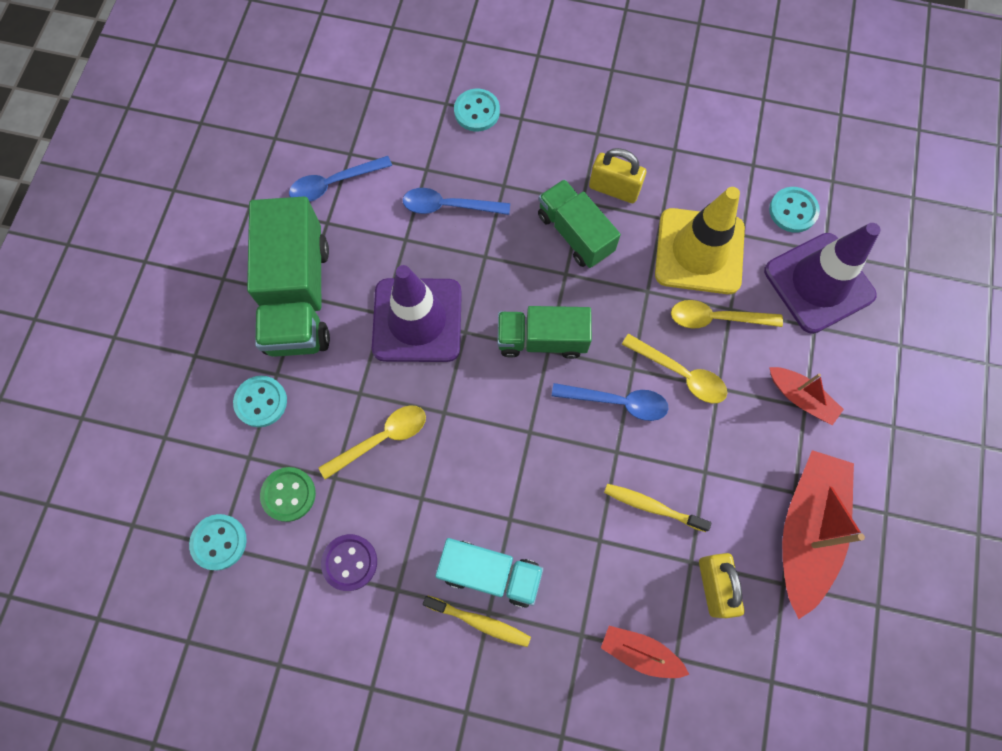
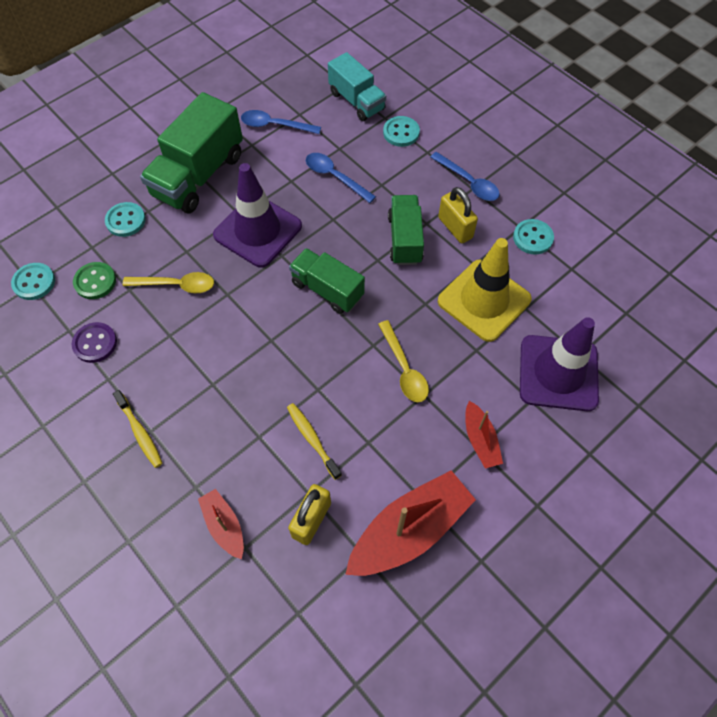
camera: 35 degrees right, 10 degrees down
(490, 573) = (172, 408): turquoise truck -> turquoise truck (356, 101)
(617, 402) = (345, 359): blue spoon -> blue spoon (468, 182)
(716, 318) = (460, 349): yellow spoon -> none
(793, 211) = (577, 315): turquoise button -> turquoise button (532, 238)

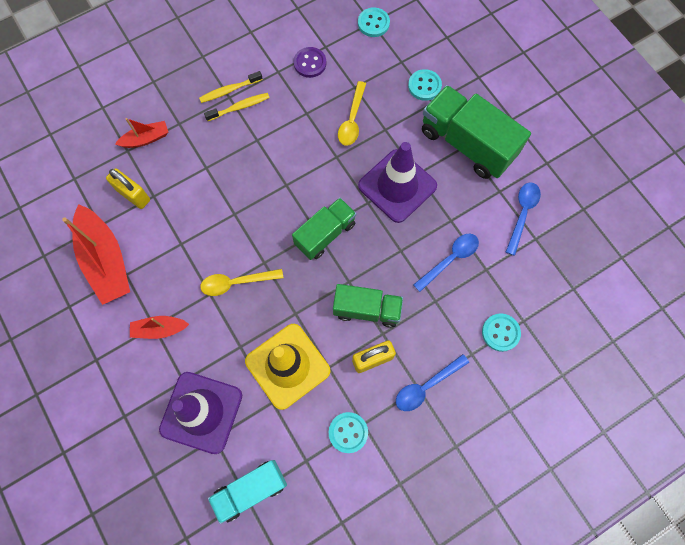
camera: 100 degrees right, 10 degrees up
(95, 281) = (366, 64): green button -> none
(312, 439) = (194, 204): yellow toothbrush -> yellow toothbrush (240, 107)
(356, 101) = (548, 296): turquoise truck -> turquoise truck (250, 490)

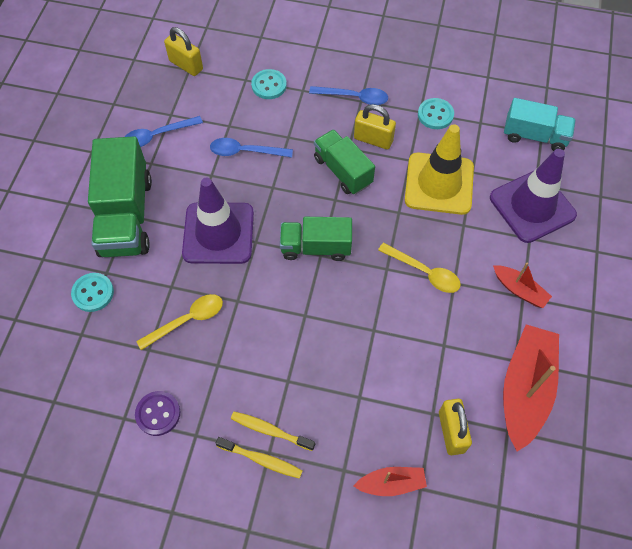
camera: 135 degrees left, 10 degrees down
(146, 139) = (391, 483): red boat -> red boat turned 150 degrees clockwise
(373, 23) = (54, 398): turquoise button -> none
(580, 289) = (186, 65): none -> yellow padlock

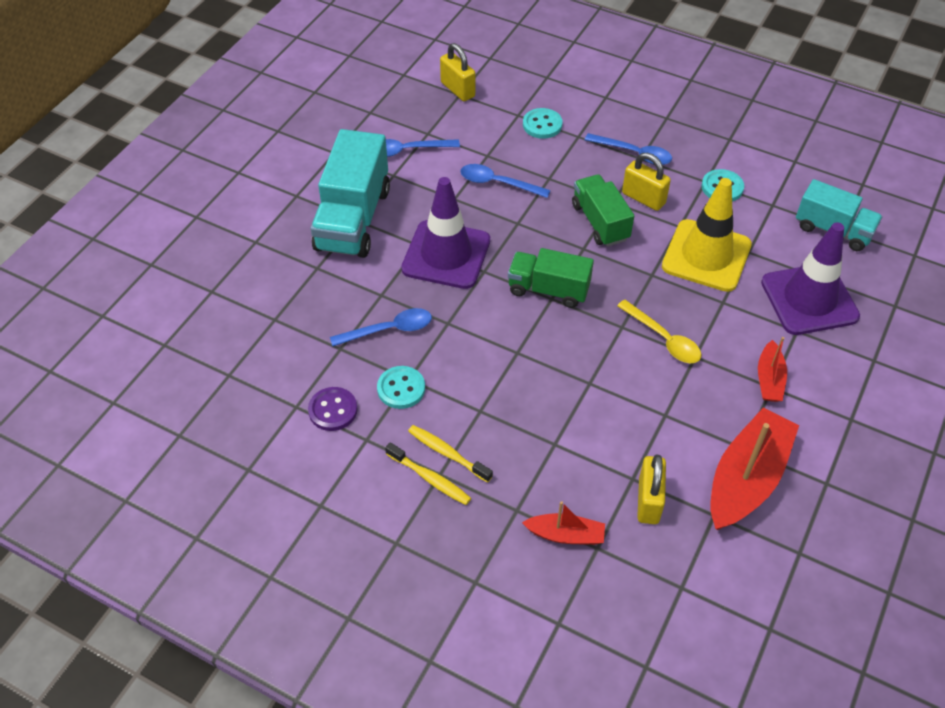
camera: 15 degrees right, 10 degrees down
(93, 293) = (298, 283): turquoise button -> turquoise button (401, 388)
(126, 216) = (353, 219): green truck -> turquoise truck
(187, 320) = (389, 330): yellow spoon -> blue spoon
(519, 290) = (769, 379): red boat -> red boat turned 45 degrees clockwise

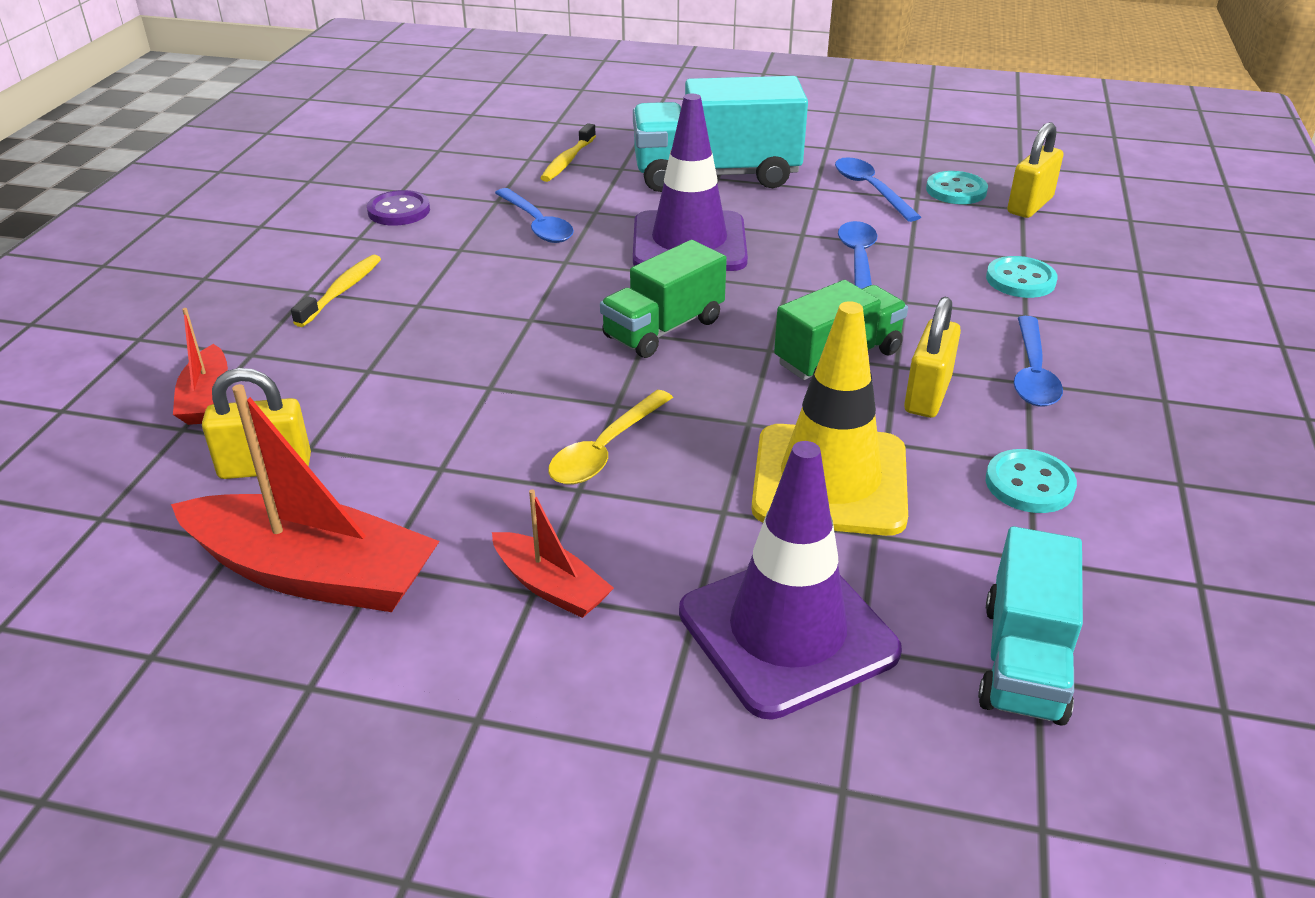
camera: 75 degrees right, 15 degrees down
(401, 388) = (442, 246): turquoise button -> turquoise button (956, 190)
(430, 479) = (300, 285): yellow toothbrush -> yellow toothbrush (567, 161)
(548, 289) = (663, 329): green truck -> green truck turned 135 degrees counterclockwise
(769, 379) = (551, 586): red boat -> red boat turned 135 degrees counterclockwise

